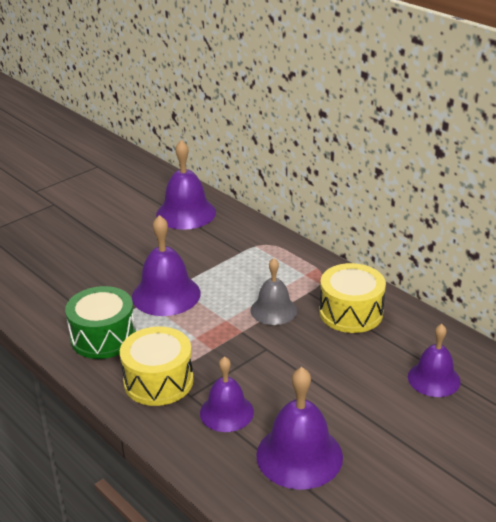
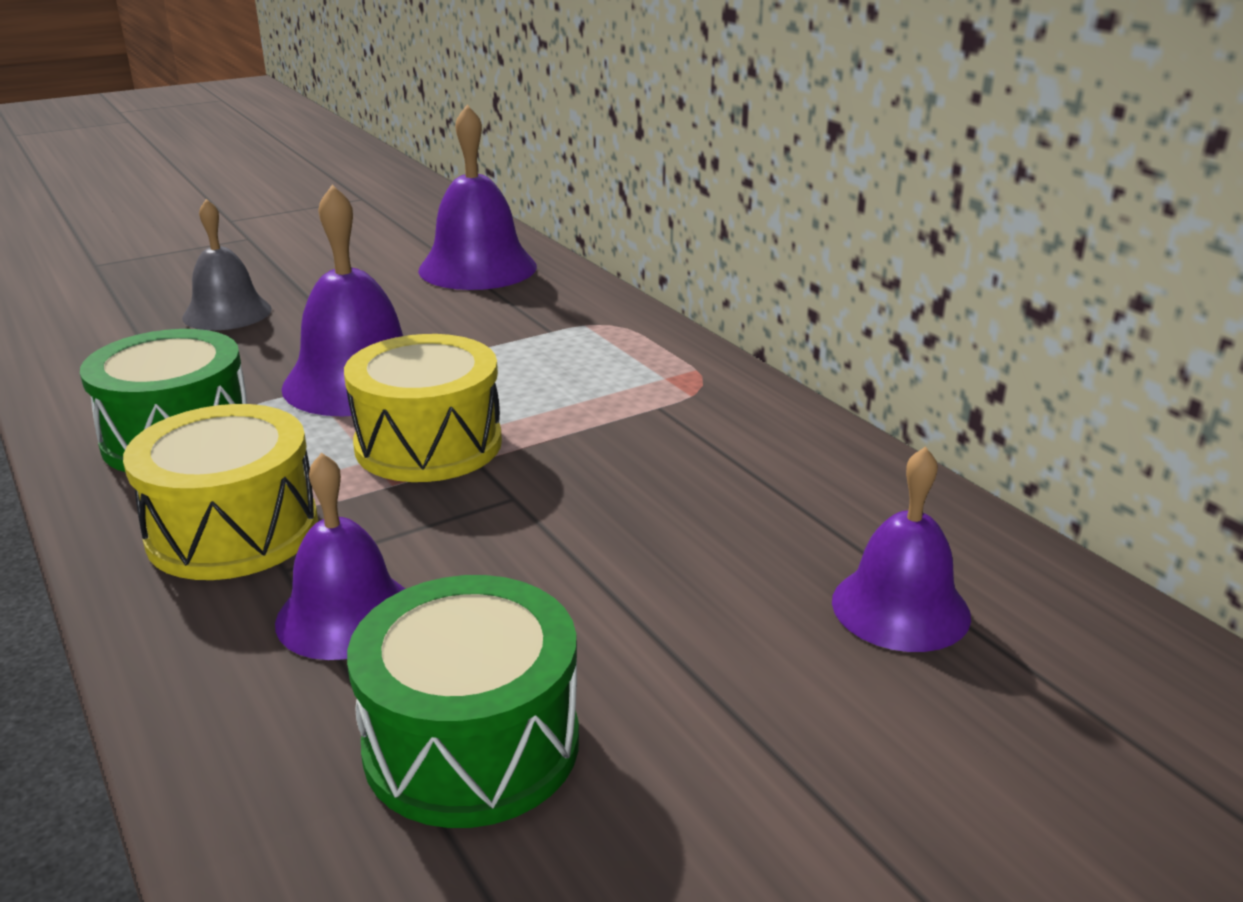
camera: 10 degrees right, 5 degrees down
(273, 310) = (567, 430): grey bell -> grey bell (227, 313)
(299, 455) = (472, 744): purple bell -> green drum
(351, 312) = (739, 452): yellow drum -> yellow drum (428, 444)

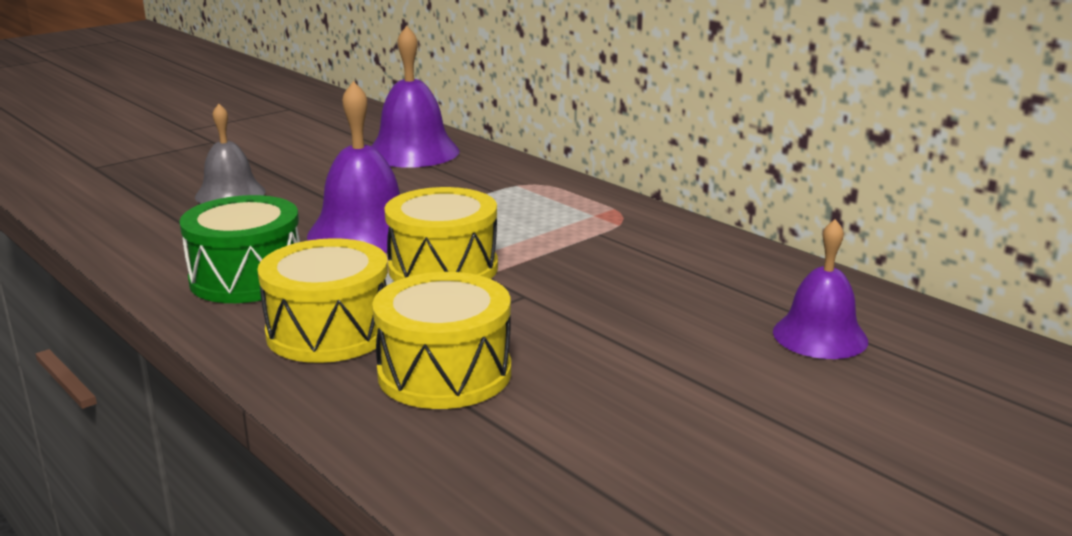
camera: 10 degrees left, 5 degrees down
(346, 615) = (444, 373): purple bell -> yellow drum
(472, 744) = (575, 434): green drum -> none

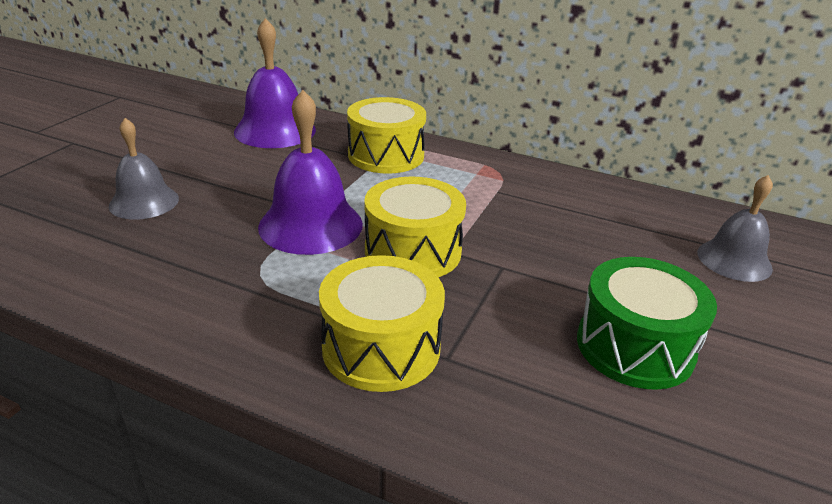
camera: 25 degrees left, 10 degrees up
(247, 278) = (247, 300): green drum -> green drum (635, 346)
(444, 373) = (521, 370): yellow drum -> yellow drum (386, 155)
(820, 336) = (734, 260): purple bell -> grey bell

